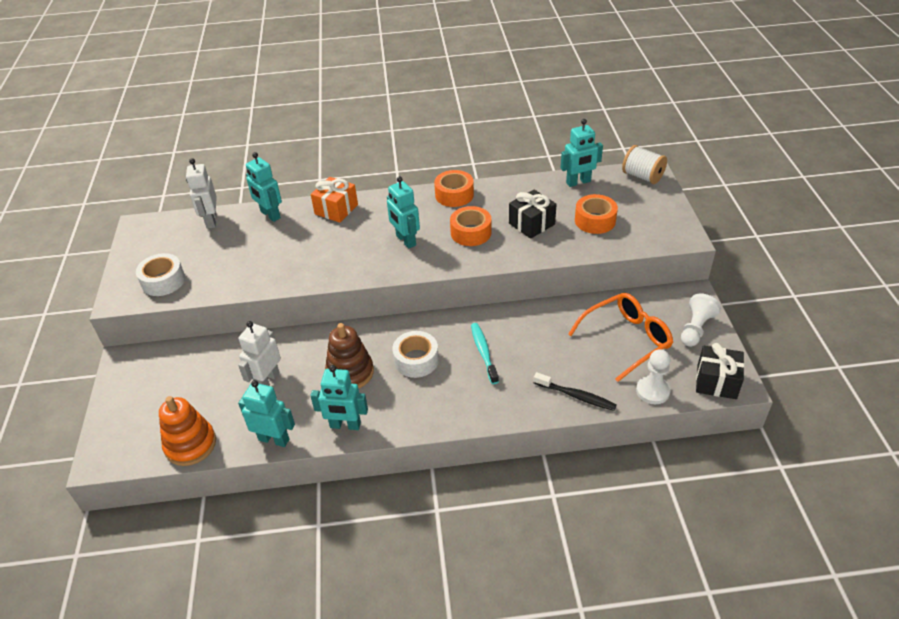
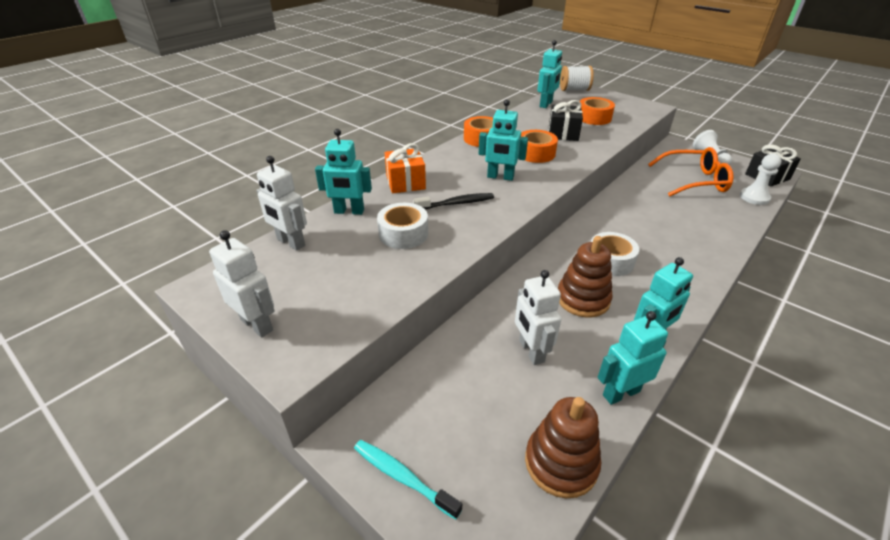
camera: 45 degrees left, 5 degrees down
(134, 266) = (257, 325): none -> white robot
(163, 281) = (322, 318): white tape -> white tape (403, 234)
(190, 445) = (561, 463): orange stacking toy -> brown stacking toy
(483, 352) = (639, 230): turquoise toothbrush -> turquoise toothbrush (402, 477)
(576, 396) = (730, 222): black toothbrush -> black toothbrush (456, 203)
(625, 340) = (693, 181): orange glasses -> orange glasses turned 75 degrees clockwise

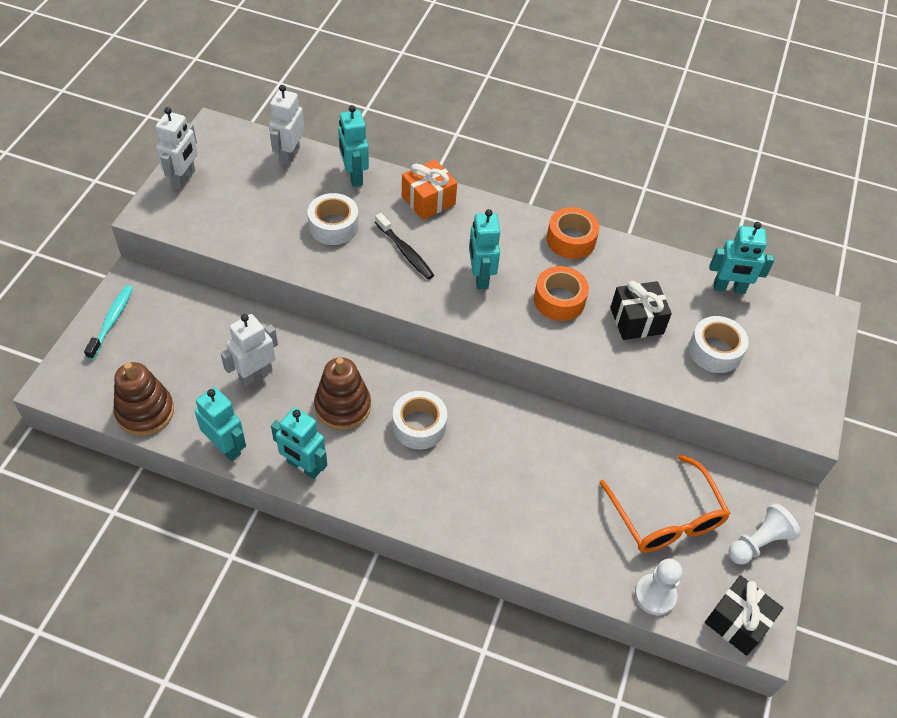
camera: 65 degrees right, 15 degrees up
(574, 90) = (814, 315): white spool -> none
(594, 118) = (715, 351): orange tape -> white tape

